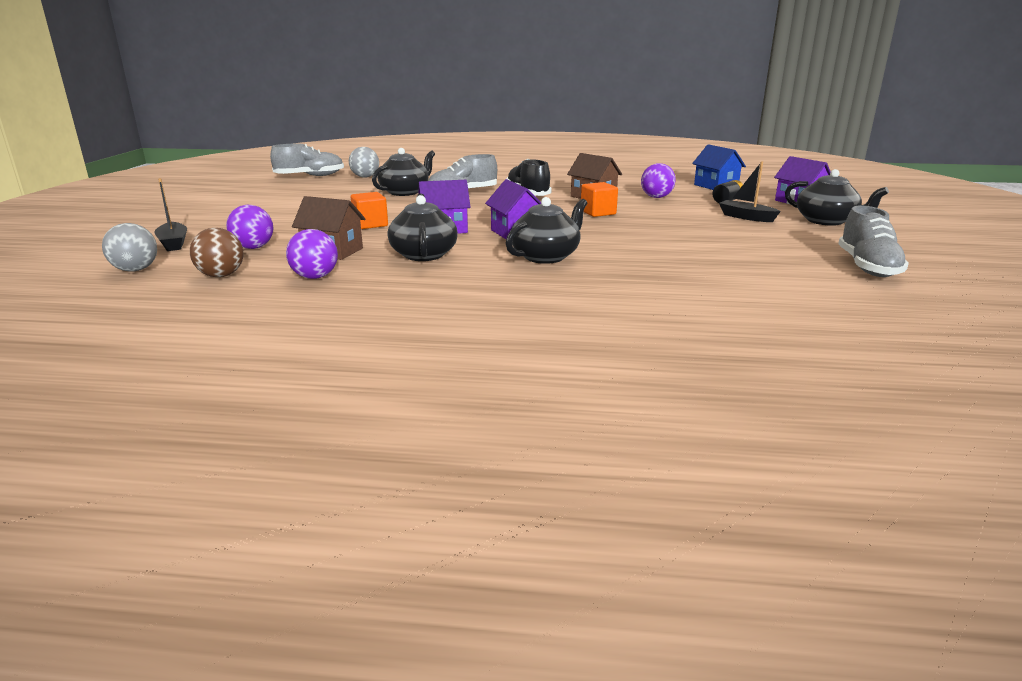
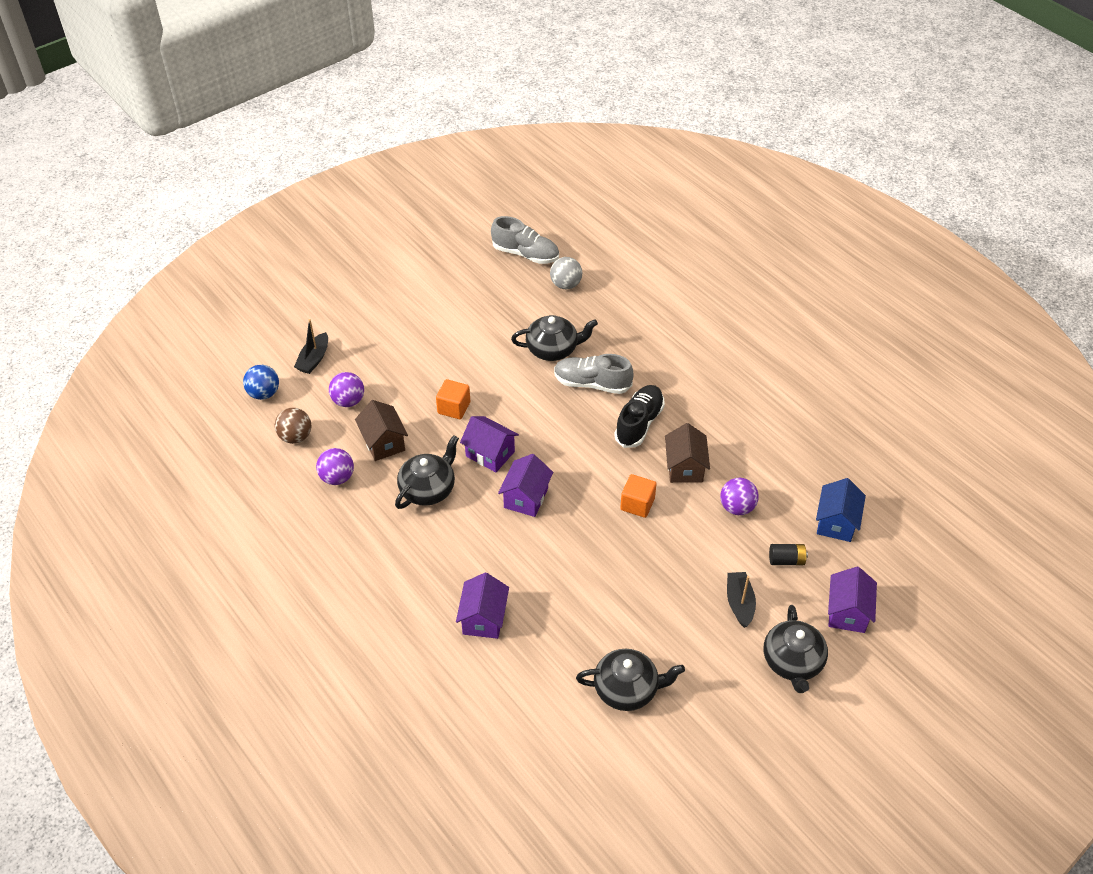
camera: 45 degrees right, 25 degrees up
(135, 270) = (264, 393): grey ball -> blue ball
(546, 256) = (493, 552): black teapot -> black teapot (627, 689)
(613, 281) = (483, 618): none -> purple house
(867, 267) = (673, 741): grey shoe -> none

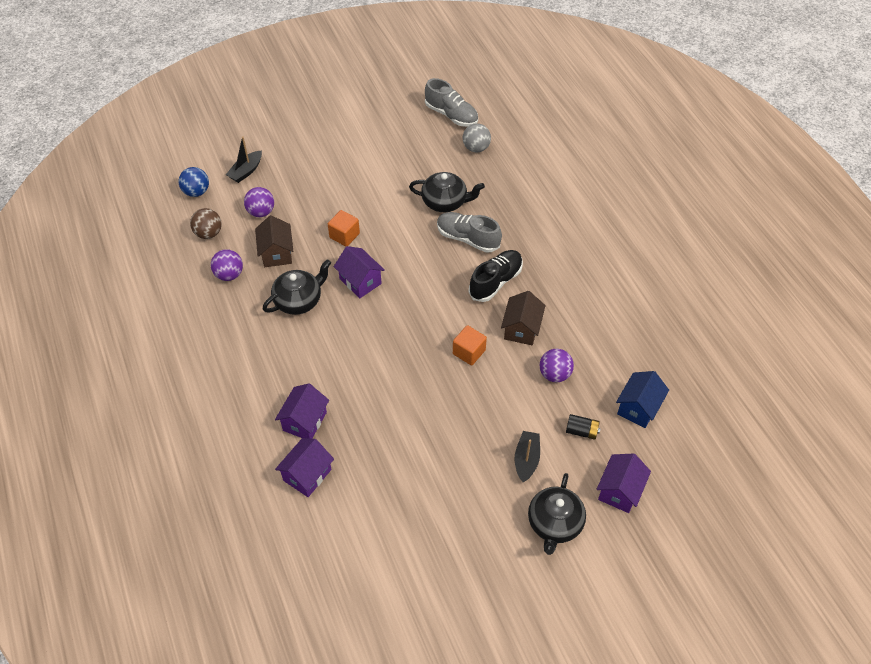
camera: 15 degrees right, 5 degrees up
(526, 498) = (377, 325): purple house -> purple house (307, 475)
(627, 689) = (402, 511): black teapot -> none

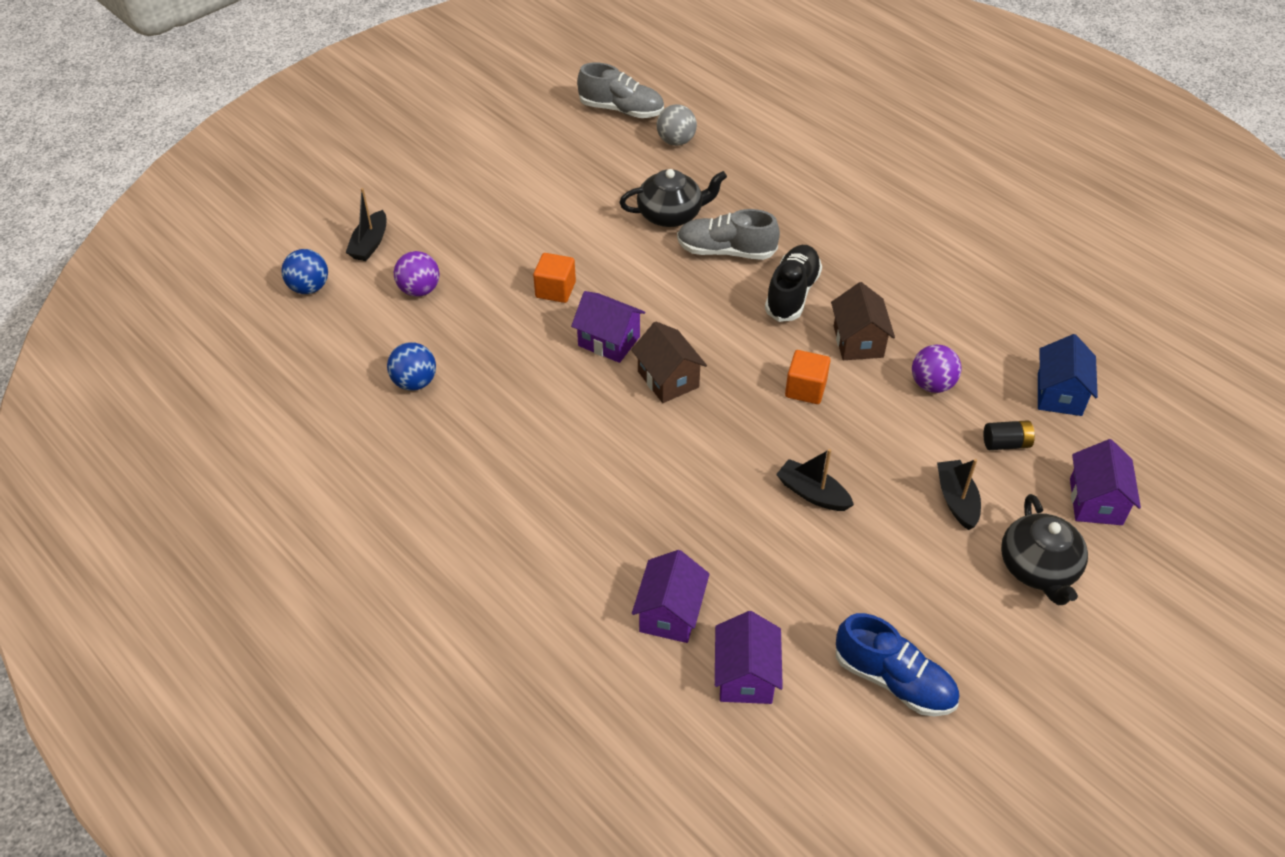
camera: 20 degrees left, 5 degrees down
(208, 233) = (355, 336): brown ball -> none
(229, 274) = (415, 382): purple ball -> blue ball
(277, 253) = (470, 336): brown house -> brown house (668, 379)
(299, 300) = (535, 388): black teapot -> none
(305, 421) = (628, 543): purple house -> purple house (745, 676)
(420, 564) = (893, 680): none -> blue shoe
(435, 425) = (812, 493): none -> black boat

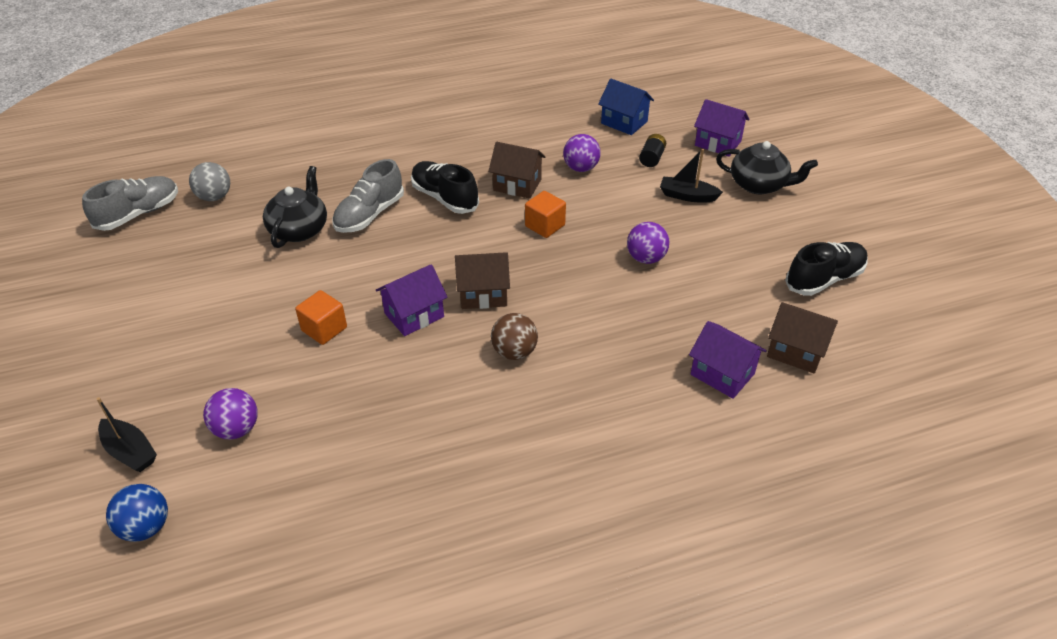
camera: 65 degrees left, 5 degrees down
(415, 382) = (360, 470): blue ball -> none
(604, 432) = (514, 352): none -> brown ball
(745, 676) = (796, 351): purple house -> brown house
(812, 493) = (646, 258): black boat -> purple ball
(893, 680) = (824, 279): blue shoe -> black shoe

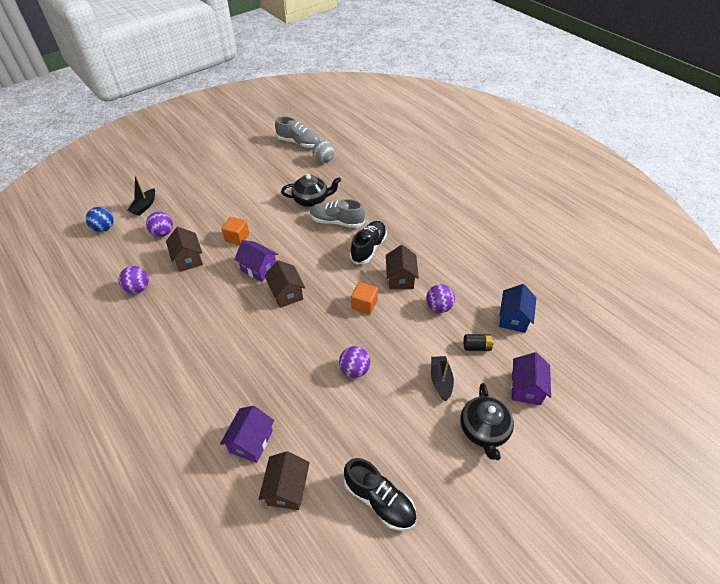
camera: 70 degrees right, 5 degrees up
(333, 399) = (188, 259): none -> brown house
(362, 479) = (138, 288): none -> purple ball
(514, 352) = (242, 322): brown ball -> none

